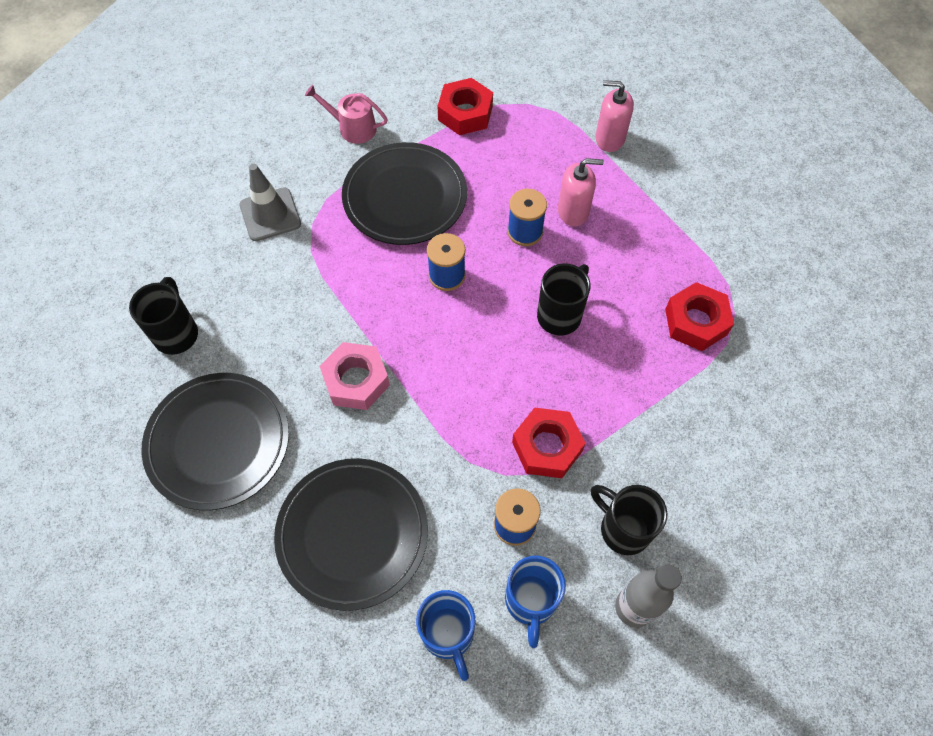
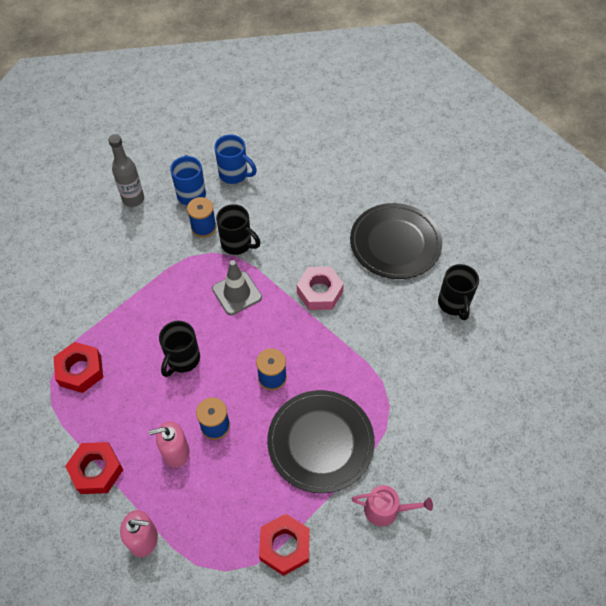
camera: 170 degrees right, 5 degrees down
(270, 214) = (426, 407): grey traffic cone -> grey traffic cone (237, 293)
(352, 534) = (298, 209): black plate -> none
(448, 634) = (234, 174): blue mug -> blue mug turned 150 degrees clockwise
(547, 446) = (187, 271): red nut -> red nut (96, 470)
(623, 529) = (138, 234): black mug -> black mug (237, 244)

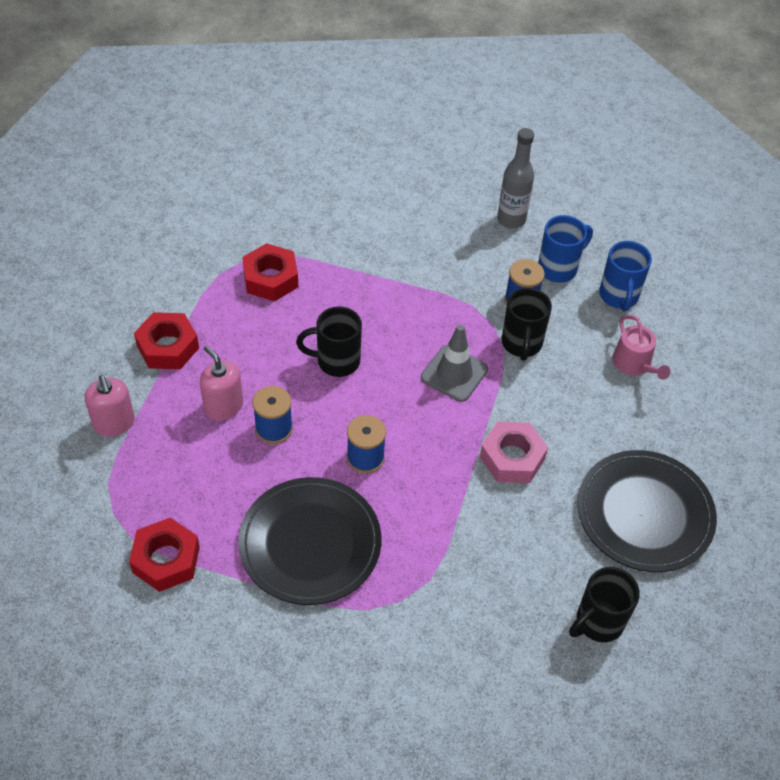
camera: 60 degrees right, 5 degrees down
(386, 509) = (261, 650): pink watering can -> pink watering can (634, 364)

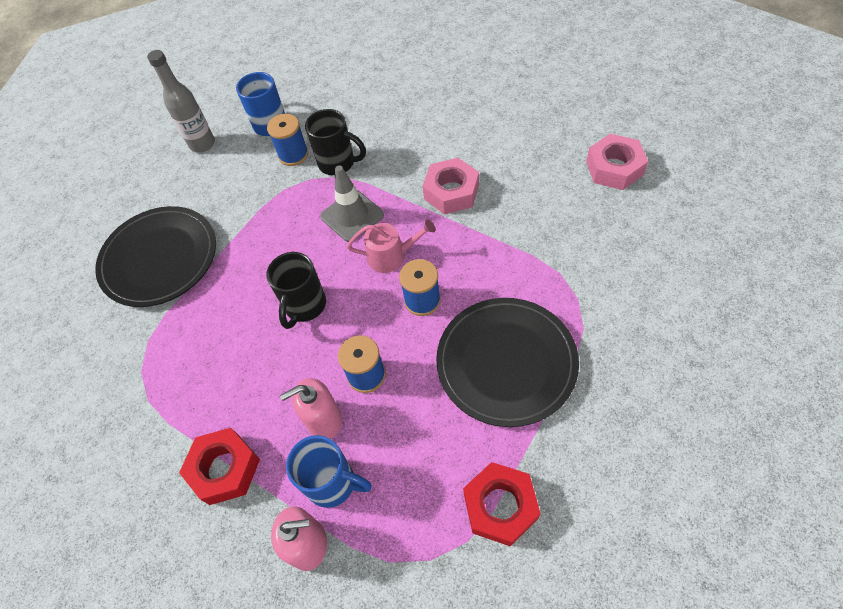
camera: 65 degrees left, 5 degrees up
(271, 278) = (178, 349): red nut -> none
(598, 622) = (614, 168): black mug -> pink nut
(619, 296) = (315, 93): blue mug -> blue mug (333, 483)
(634, 364) = (384, 98): pink watering can -> pink watering can (391, 256)
(644, 514) = (523, 121): black plate -> black plate (159, 259)

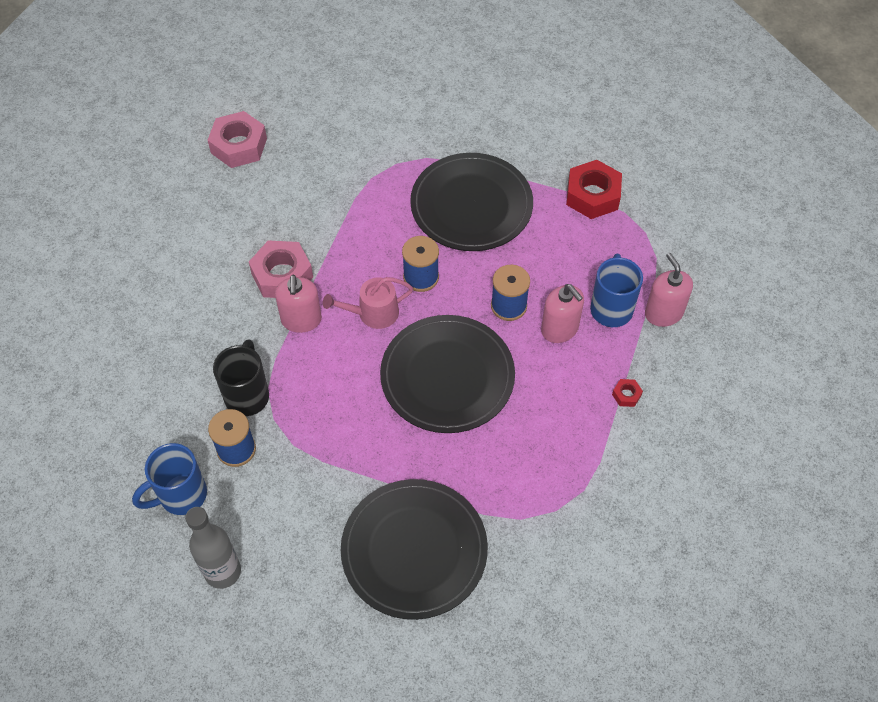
camera: 110 degrees left, 0 degrees up
(224, 469) = (626, 395): red nut -> red nut, size x0.44
(305, 306) = (447, 377): black mug -> black plate
(352, 216) = (325, 361): grey traffic cone -> none
(391, 256) = (373, 313): pink watering can -> pink watering can turned 90 degrees counterclockwise
(399, 202) = (301, 320): none -> pink soap dispenser

